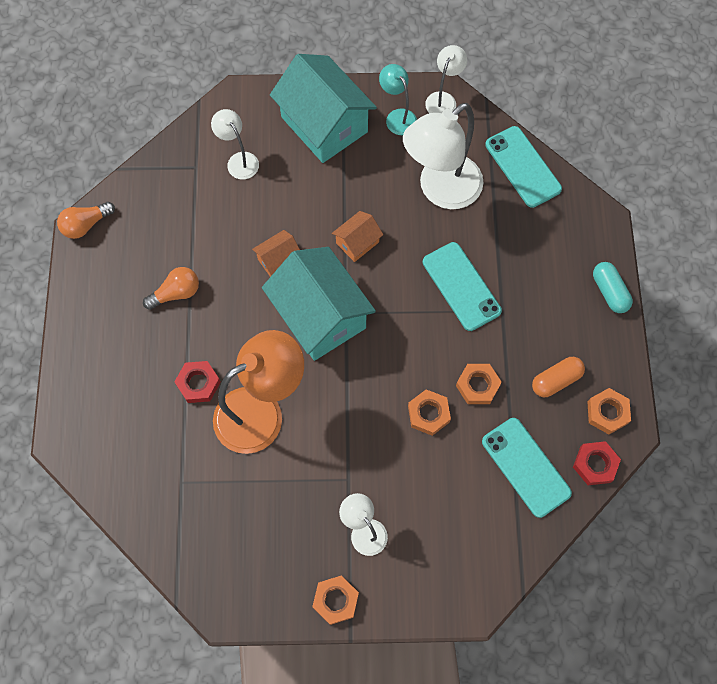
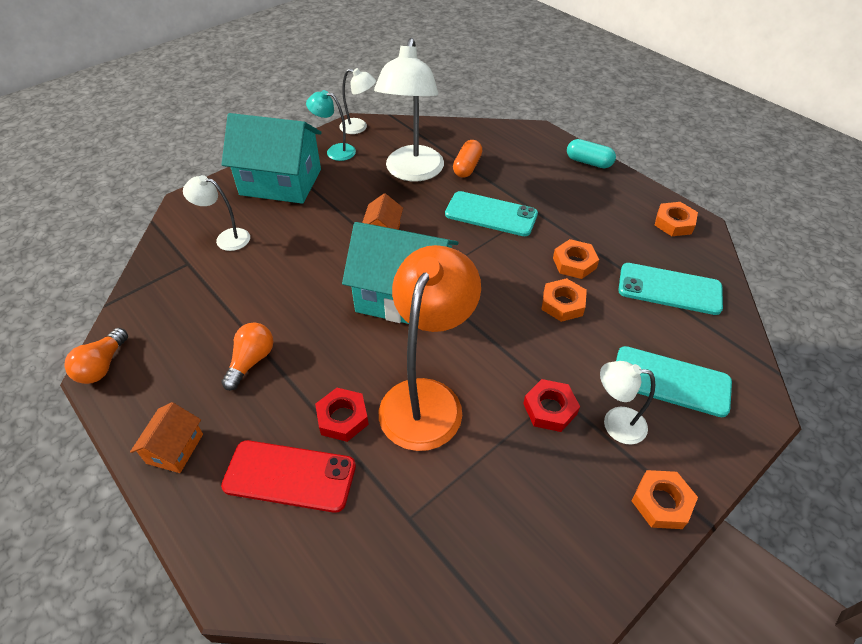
camera: 40 degrees left, 20 degrees down
(137, 399) = (290, 476): none -> red phone
(279, 261) = (329, 281): orange house -> orange house (175, 448)
(443, 99) = (359, 127): white lamp -> white lamp turned 120 degrees clockwise
(523, 167) = (454, 133): turquoise phone -> turquoise phone (670, 381)
(556, 380) = (620, 226): orange capsule -> orange capsule (467, 167)
(595, 464) = (707, 256): red nut -> red nut (550, 409)

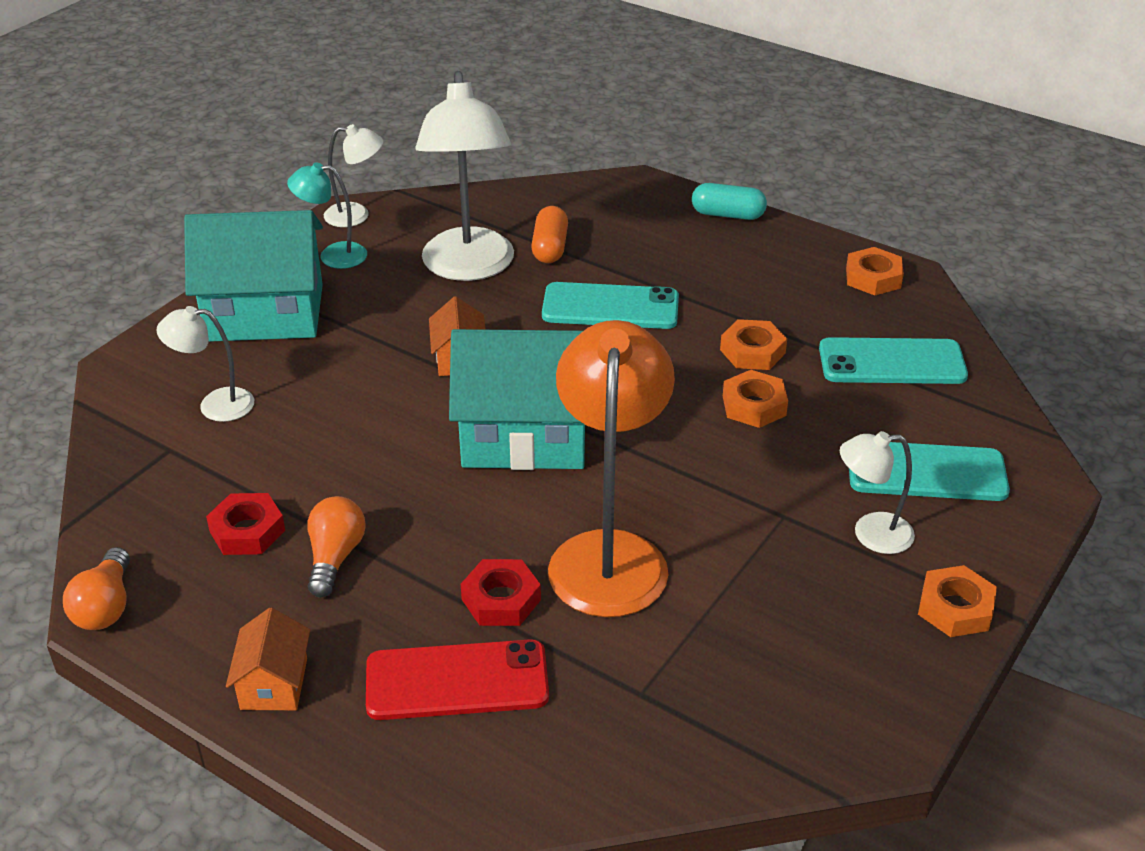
camera: 15 degrees left, 10 degrees down
(550, 409) = (780, 534): red nut -> red nut (247, 531)

